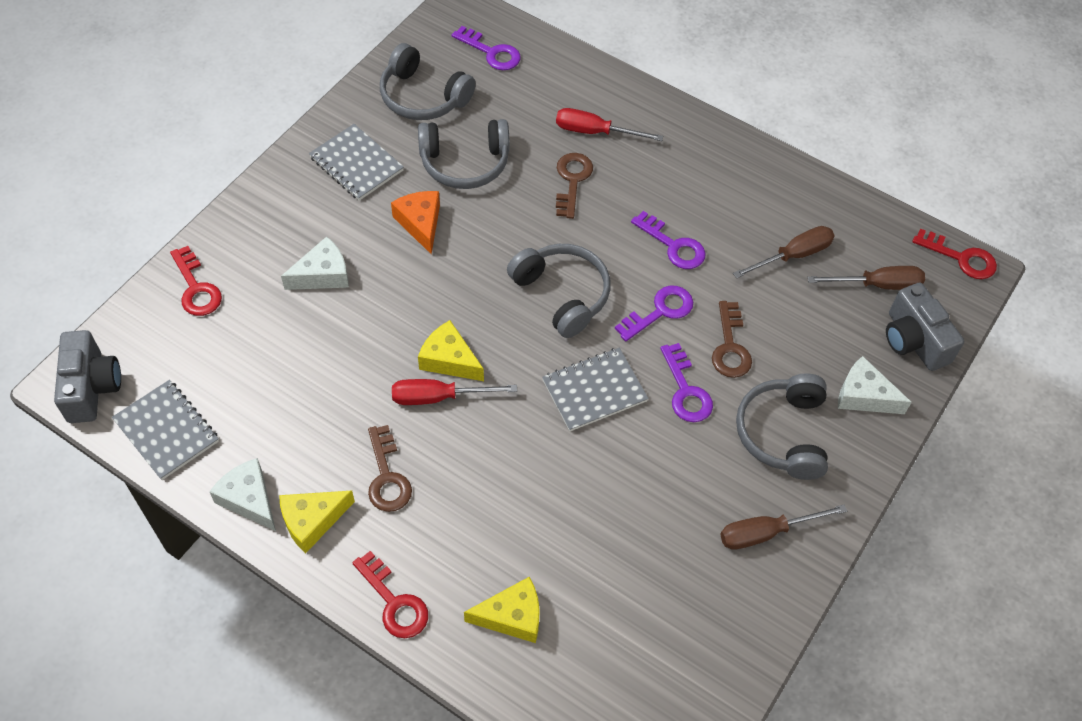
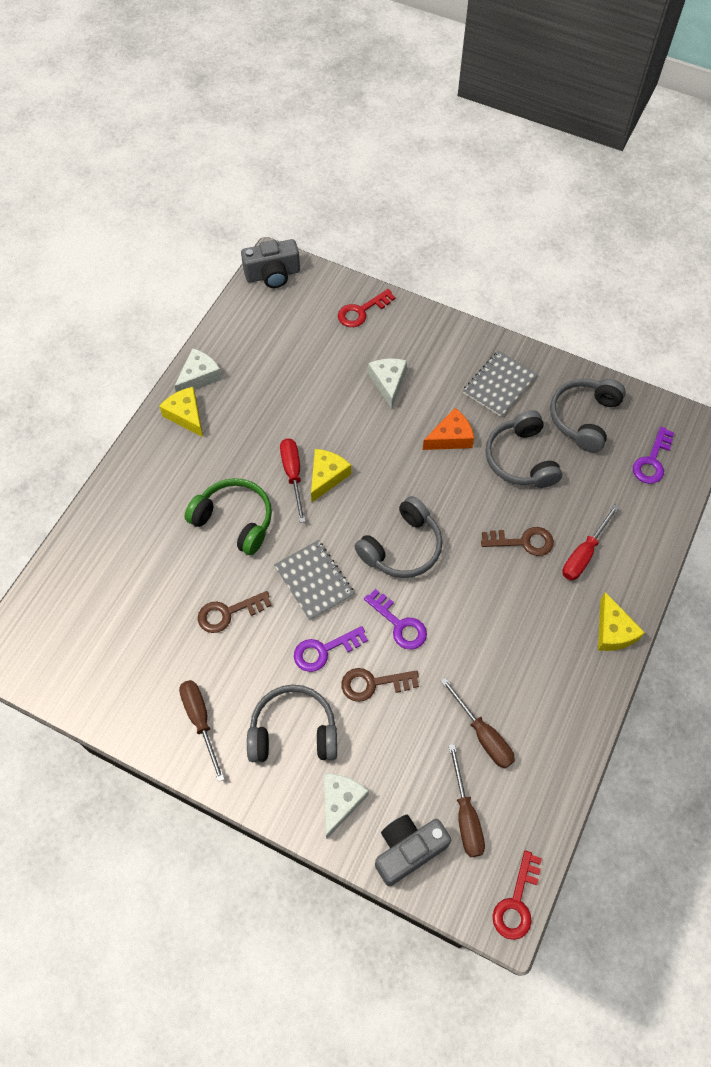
camera: 85 degrees right, 5 degrees up
(166, 431) = (245, 321): grey notebook -> none
(323, 275) = (388, 383): white cheese -> white cheese turned 150 degrees counterclockwise
(387, 476) = (224, 453): brown key -> brown key (228, 613)
(394, 602) = (130, 473): red key -> none
(494, 472) = (235, 520): none -> green headphones
(512, 616) = (122, 546): yellow cheese -> yellow cheese (613, 631)
(595, 132) = (584, 554): red screwdriver -> red screwdriver turned 150 degrees counterclockwise
(673, 245) = (471, 630): purple key -> none

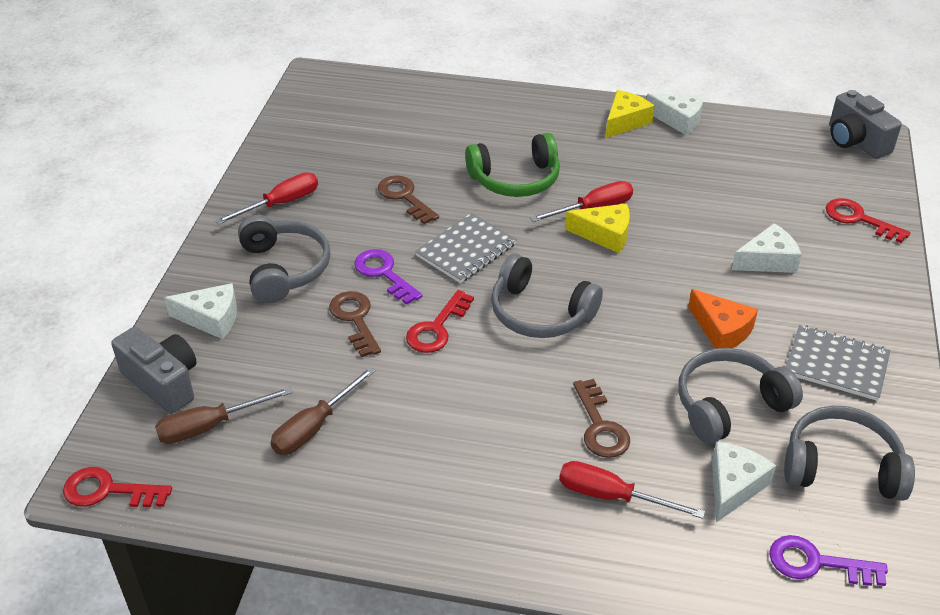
camera: 75 degrees right, 20 degrees down
(200, 720) = (281, 203): brown screwdriver -> red screwdriver
(235, 520) = (515, 179): green headphones -> green headphones turned 60 degrees clockwise
(399, 624) = (437, 328): purple key -> red key
(588, 482) = (734, 486): none -> white cheese
(613, 631) = (502, 546): yellow cheese -> none

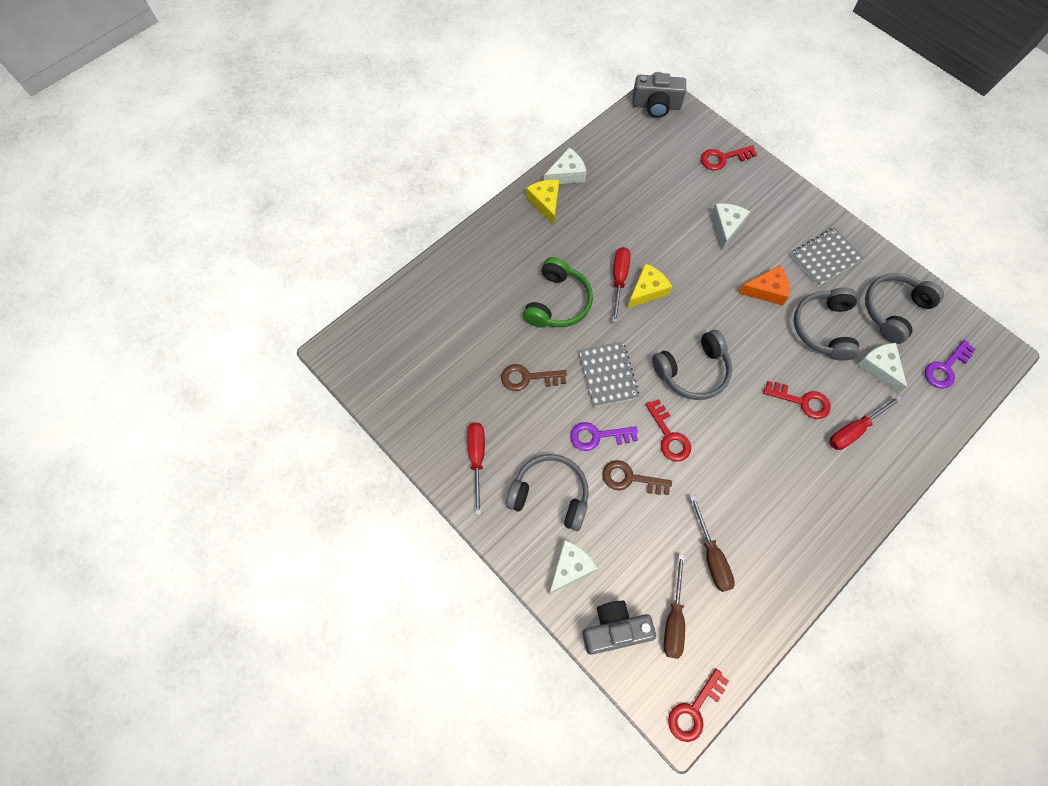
camera: 55 degrees left, 25 degrees up
(600, 426) = (802, 401): brown key -> red key

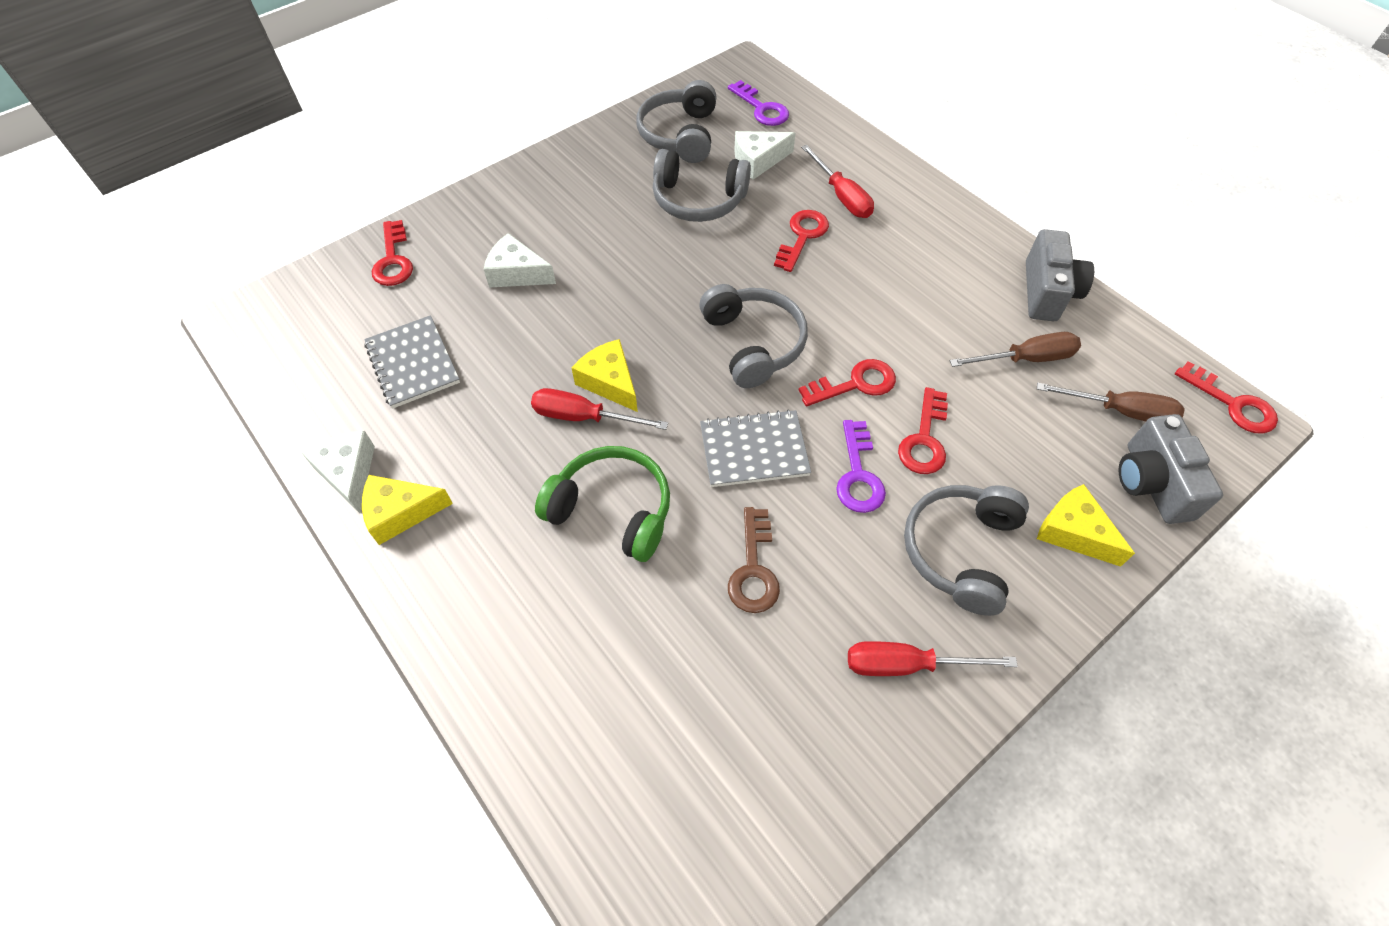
camera: 85 degrees left, 10 degrees down
(570, 567) = (1073, 532): white cheese -> yellow cheese
(630, 478) = (924, 439): brown key -> red key
(656, 106) = (254, 328): grey camera -> grey camera (1047, 292)
(766, 290) = (632, 246): orange cheese -> none
(825, 258) = (592, 181): grey notebook -> grey notebook (413, 363)
(893, 310) = (680, 135): grey headphones -> grey headphones turned 45 degrees clockwise

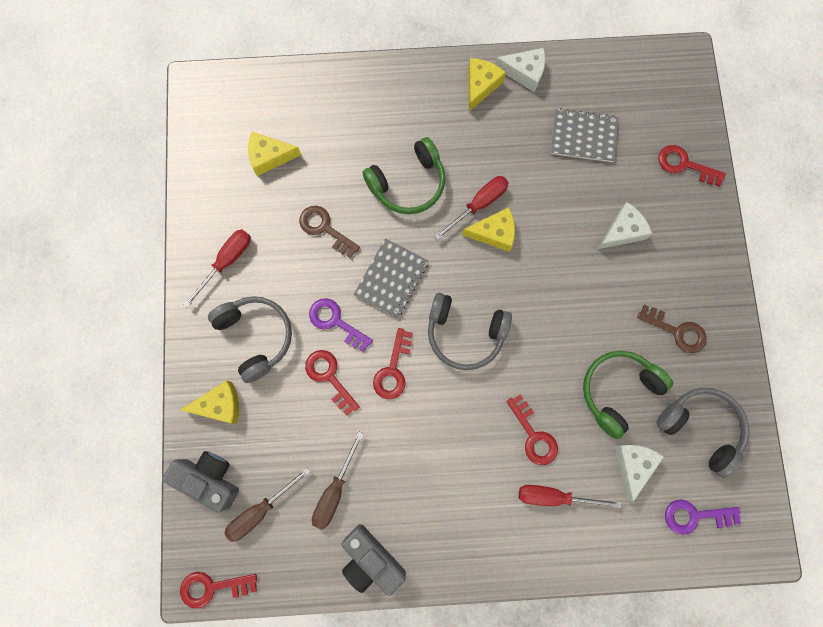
camera: 125 degrees right, 20 degrees up
(598, 187) = (677, 331): none -> brown key
(698, 200) = (618, 391): grey headphones -> green headphones
(707, 726) = (269, 157): none -> yellow cheese

